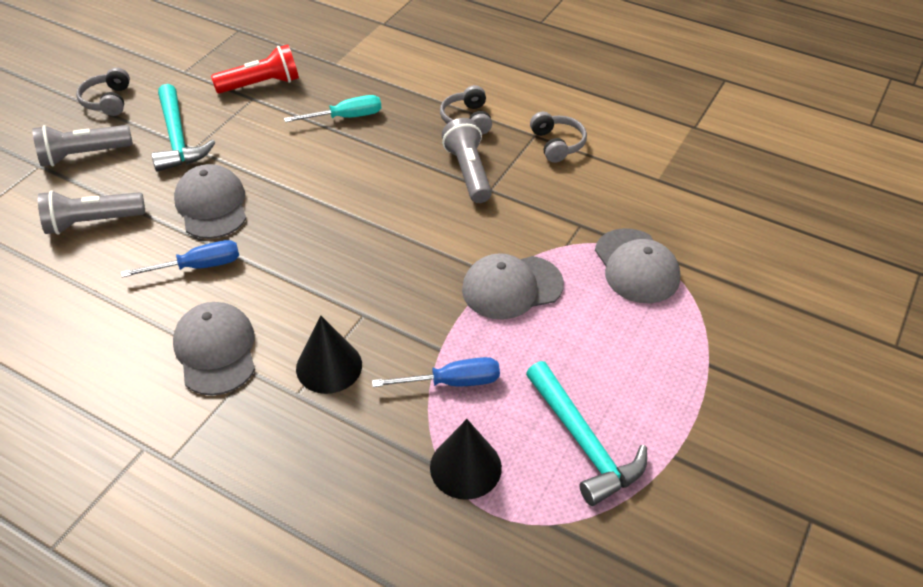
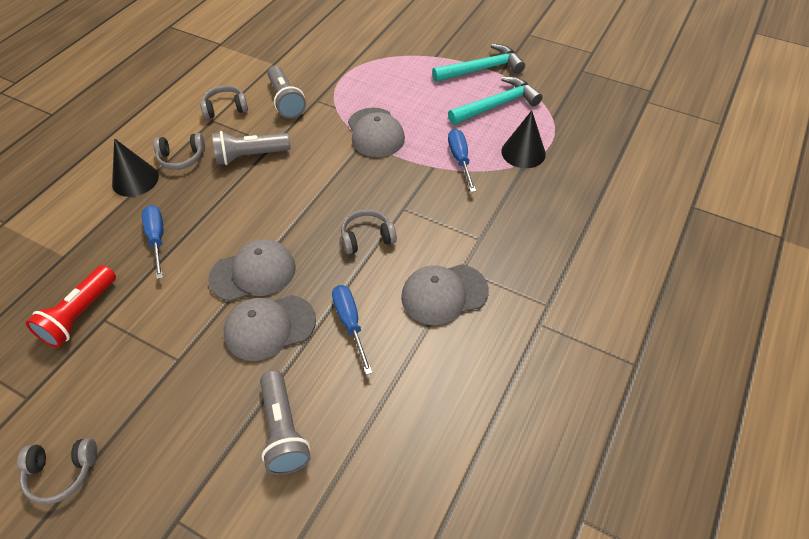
camera: 90 degrees left, 5 degrees up
(83, 155) = (166, 472): grey flashlight -> grey flashlight (286, 101)
(177, 138) = (157, 378): turquoise hammer -> turquoise hammer (482, 69)
(261, 84) = (80, 315): red flashlight -> red flashlight turned 135 degrees counterclockwise
(319, 279) = (367, 237): none -> grey headphones
(329, 366) = (453, 223): black cone -> black cone (135, 180)
(346, 117) = (157, 239): turquoise screwdriver -> blue screwdriver
(636, 266) = (357, 77): grey cap -> grey cap (253, 273)

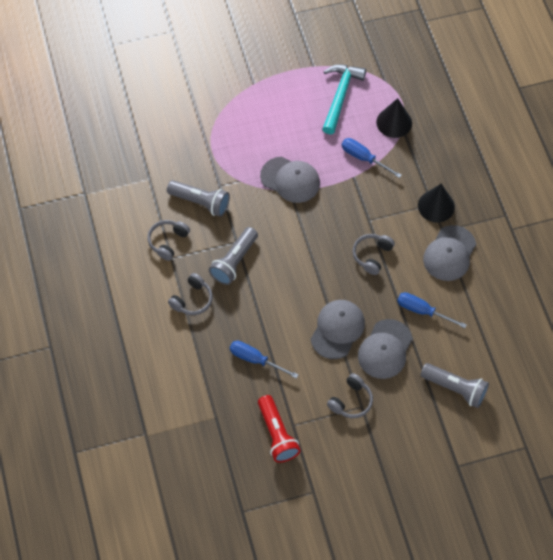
camera: 45 degrees left, 10 degrees up
(62, 473) = (381, 499): grey headphones -> grey headphones (351, 401)
(135, 180) = (185, 338): black cone -> black cone (436, 206)
(482, 69) = (298, 71): turquoise hammer -> none

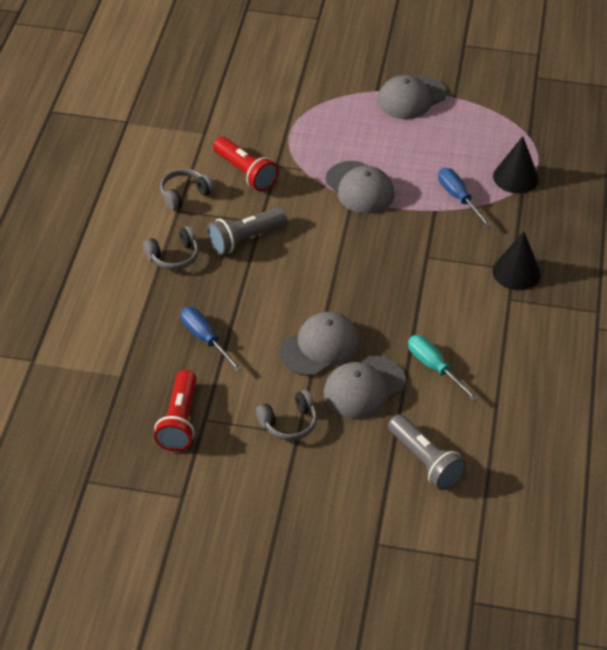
camera: 25 degrees right, 15 degrees down
(200, 202) = (245, 173): grey flashlight -> red flashlight
(340, 96) = (467, 133): turquoise hammer -> none
(372, 255) = (408, 291): grey headphones -> none
(422, 311) = (434, 367): blue screwdriver -> turquoise screwdriver
(449, 253) = (504, 324): grey cap -> grey cap (411, 97)

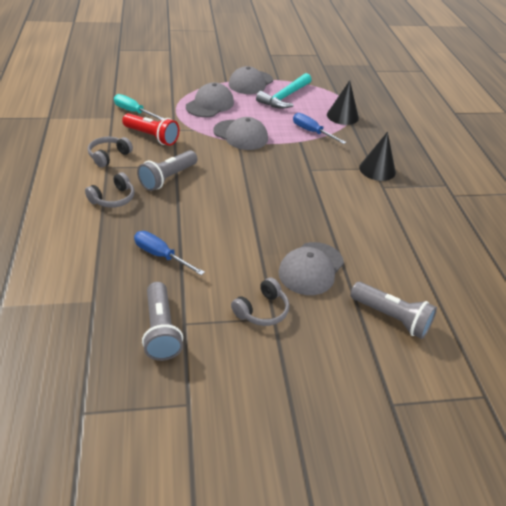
camera: 20 degrees left, 5 degrees down
(179, 421) = (161, 330): red flashlight -> grey flashlight
(320, 347) = (260, 244): grey cap -> grey cap (210, 104)
(434, 367) = (357, 242): turquoise screwdriver -> turquoise screwdriver (133, 112)
(449, 131) = (285, 97): none -> turquoise hammer

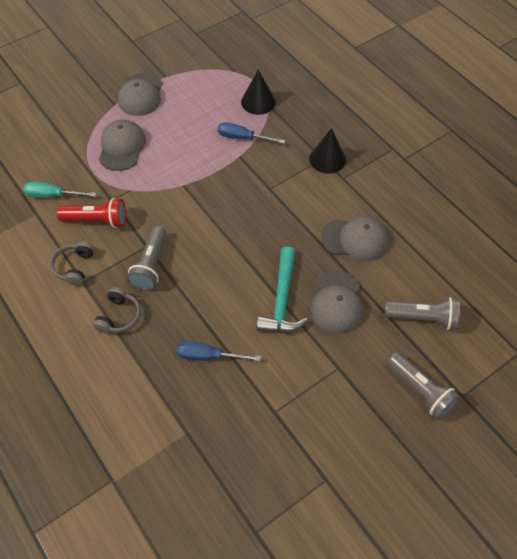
camera: 25 degrees left, 15 degrees up
(161, 330) = (261, 428): grey flashlight -> grey flashlight (420, 391)
(240, 135) = (180, 175): grey cap -> grey cap (355, 239)
(262, 310) = (325, 365): grey headphones -> none
(285, 97) = (188, 100): turquoise hammer -> turquoise hammer (282, 300)

